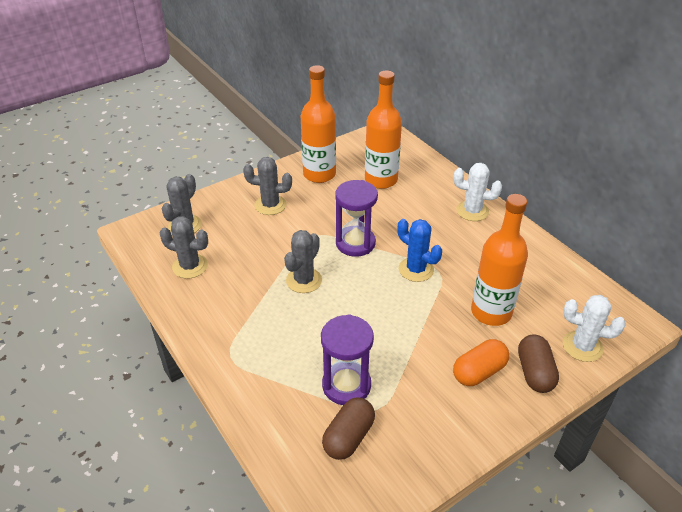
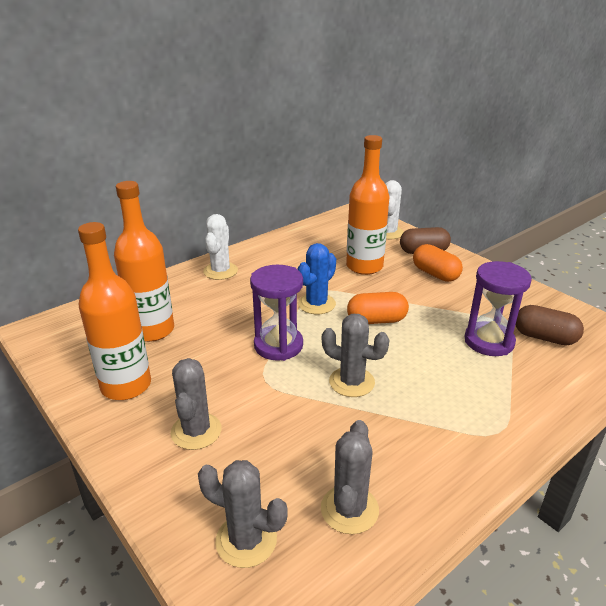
camera: 95 degrees left, 10 degrees down
(387, 307) = (376, 320): none -> orange capsule

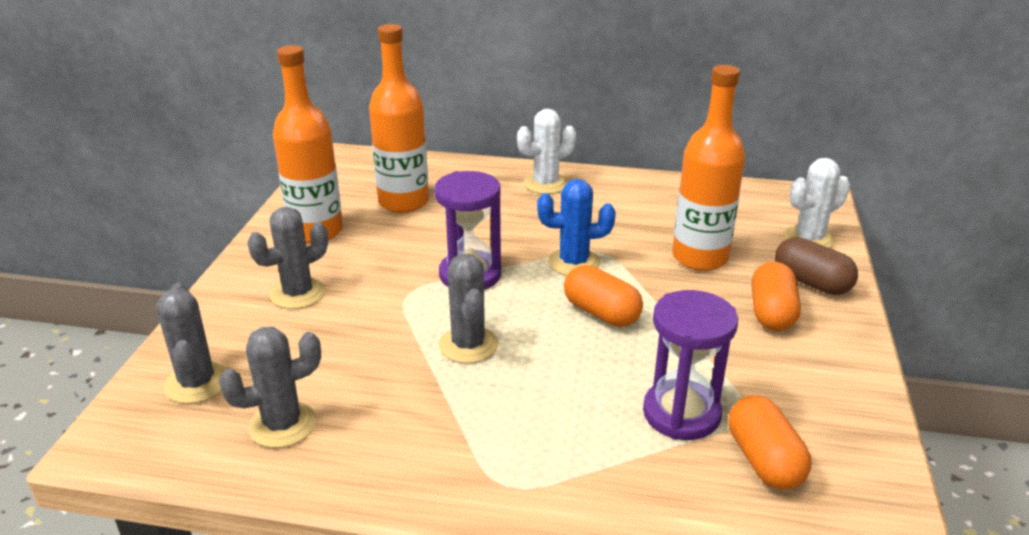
camera: 50 degrees right, 0 degrees up
(544, 337) = (763, 460): brown capsule -> orange capsule

